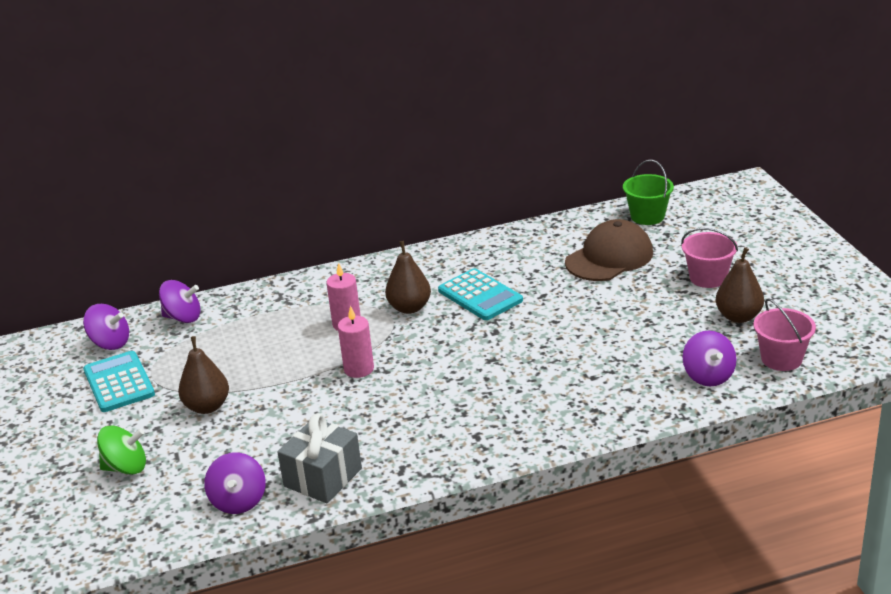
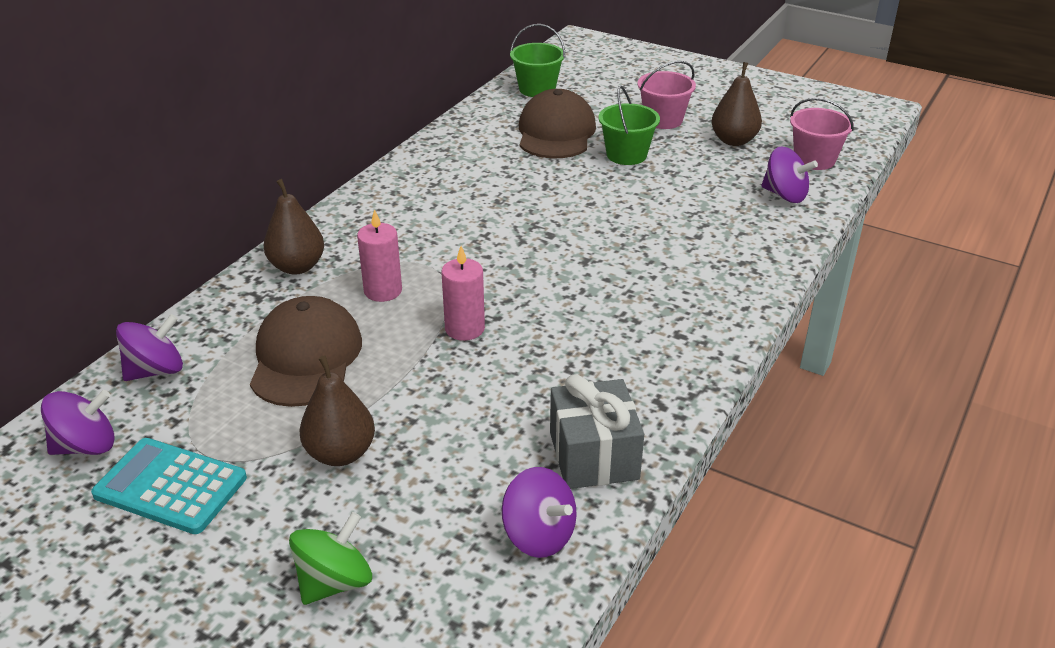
camera: 45 degrees left, 5 degrees up
(257, 345) = (306, 357): none -> brown cap
(409, 308) = (429, 247): brown pear -> brown pear (297, 266)
(480, 295) = (485, 208): turquoise calculator -> none
(635, 295) = (626, 155): none -> green bucket

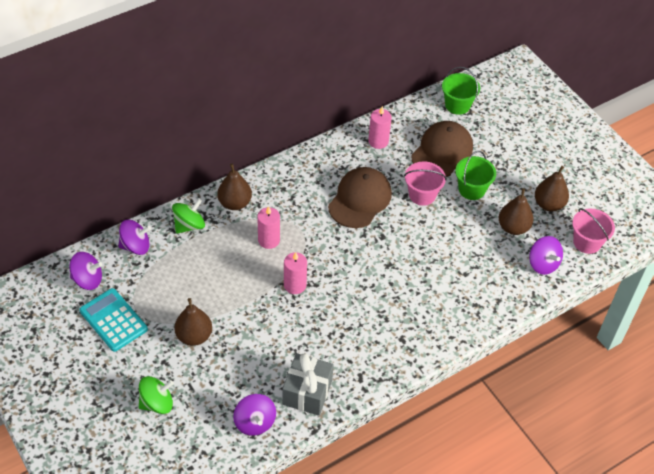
camera: 25 degrees right, 15 degrees up
(237, 315) = (189, 225): none -> green spinning top
(306, 357) = (208, 269): brown cap -> brown cap (360, 199)
(462, 146) = (378, 141): none -> pink candle
(663, 120) = (518, 167): pink bucket -> pink bucket (422, 195)
(713, 173) = (513, 227): none -> brown pear

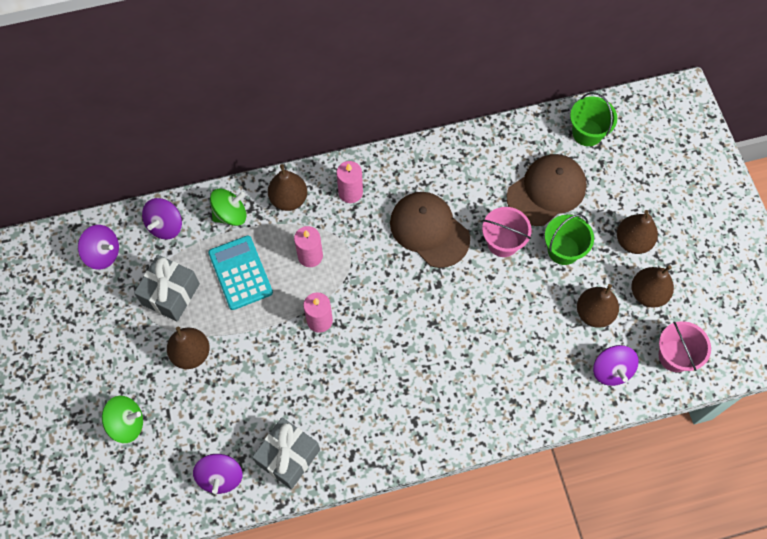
camera: 20 degrees right, 15 degrees up
(113, 320) = (114, 310): turquoise calculator -> turquoise calculator (240, 273)
(135, 246) = (165, 226): purple spinning top -> purple spinning top turned 105 degrees clockwise
(159, 296) = (171, 294): none -> grey gift
(360, 199) = (429, 230): brown cap -> brown cap turned 90 degrees counterclockwise
(378, 141) = (477, 159): pink candle -> pink candle (350, 192)
(522, 171) = (632, 241): none -> brown pear

